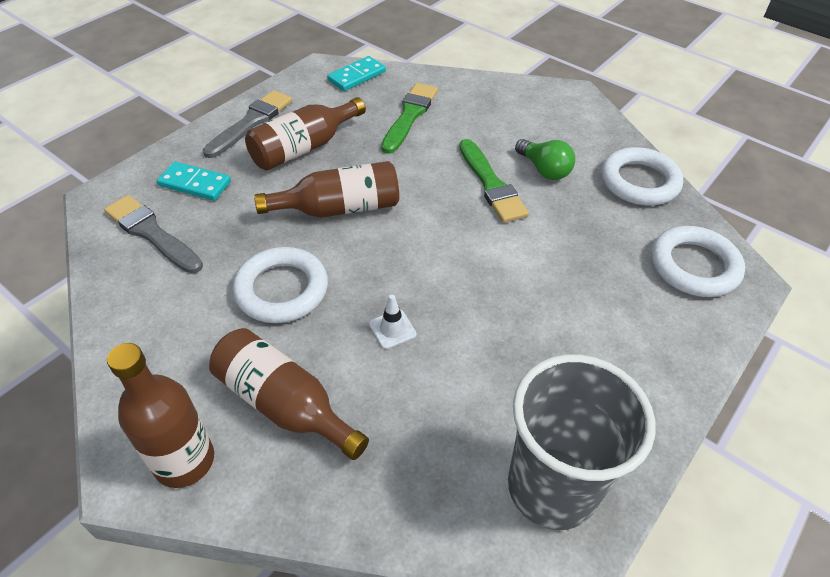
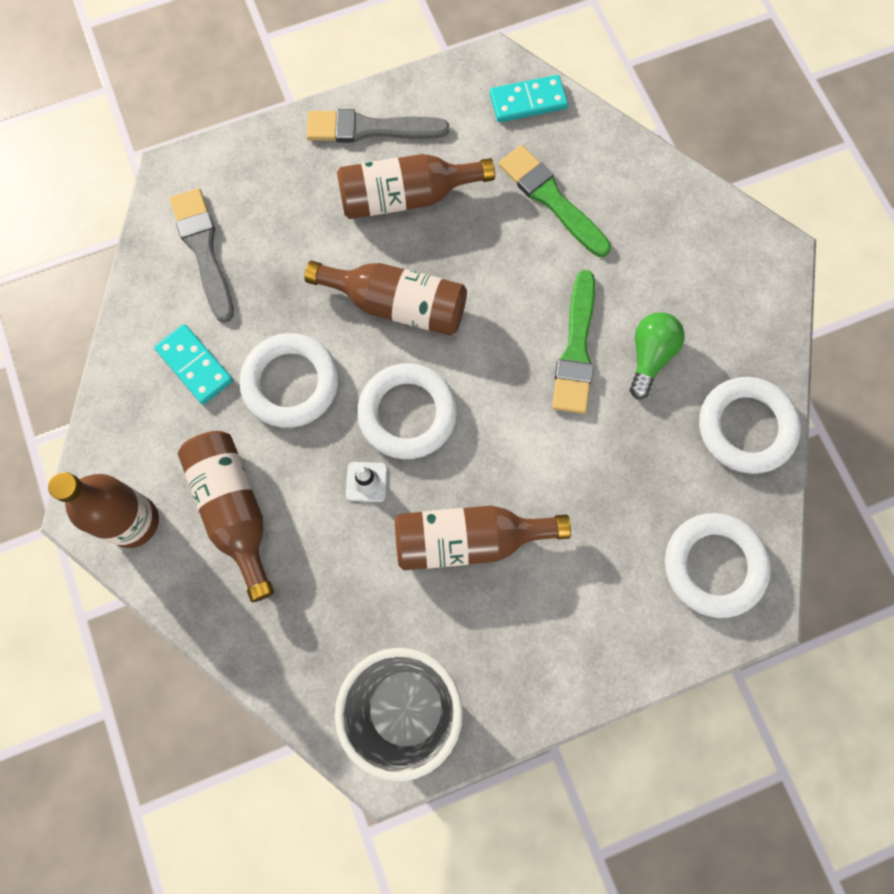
camera: 30 degrees right, 25 degrees up
(195, 184) = (271, 199): turquoise domino -> turquoise domino (195, 365)
(251, 122) = (370, 129): grey brush -> grey brush turned 150 degrees counterclockwise
(394, 270) = (407, 413): none -> white ring
(410, 115) = (551, 199): green brush -> green brush turned 90 degrees counterclockwise
(505, 332) = (468, 540): none -> brown bottle
(544, 169) = (650, 356): green light bulb -> green light bulb turned 150 degrees counterclockwise

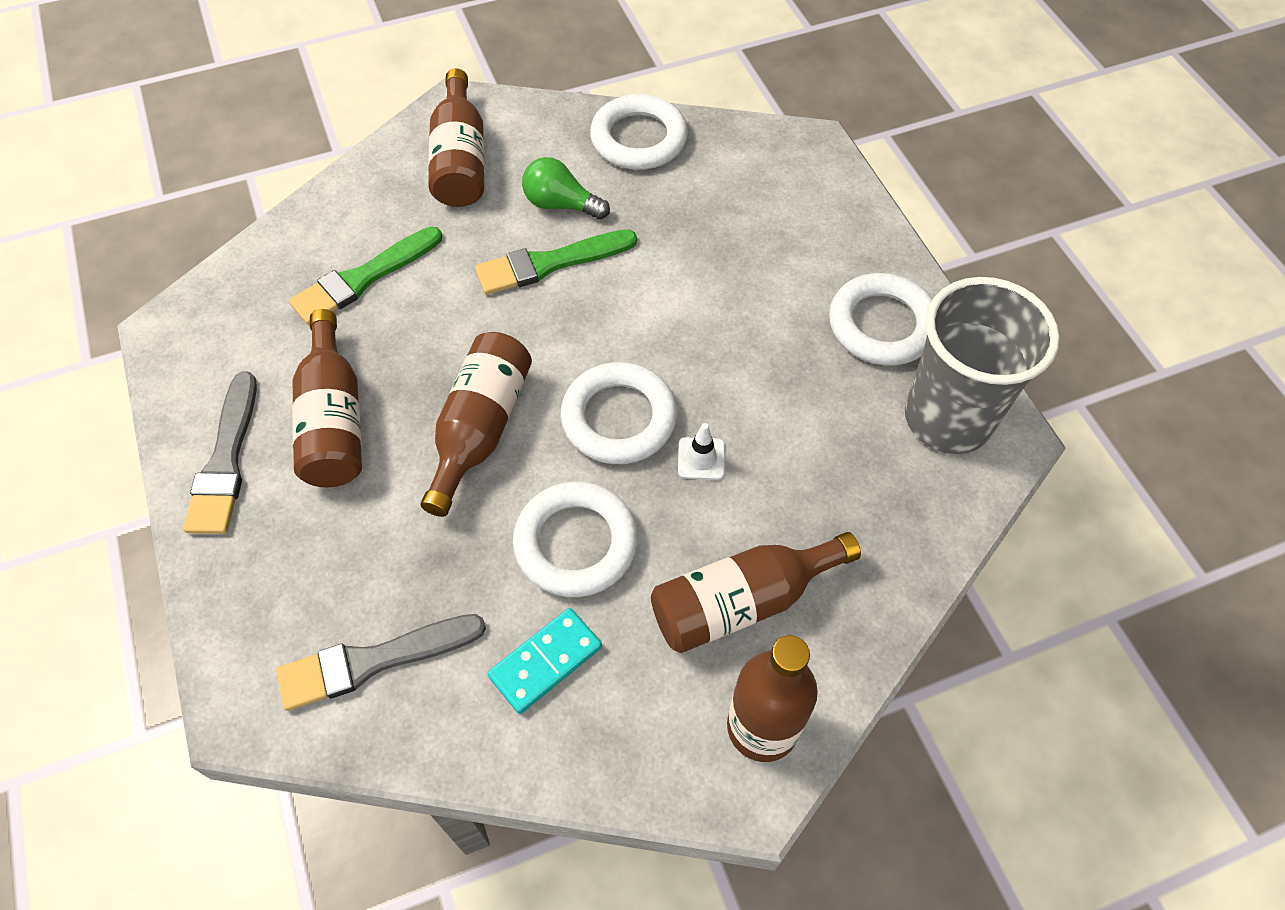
camera: 90 degrees left, 15 degrees down
(468, 540) = (763, 362): brown bottle -> brown bottle (460, 160)
(528, 101) = (227, 296): turquoise domino -> none
(576, 350) = (549, 263): green brush -> green brush turned 150 degrees clockwise
(714, 566) = (776, 170): white ring -> white ring (882, 325)

